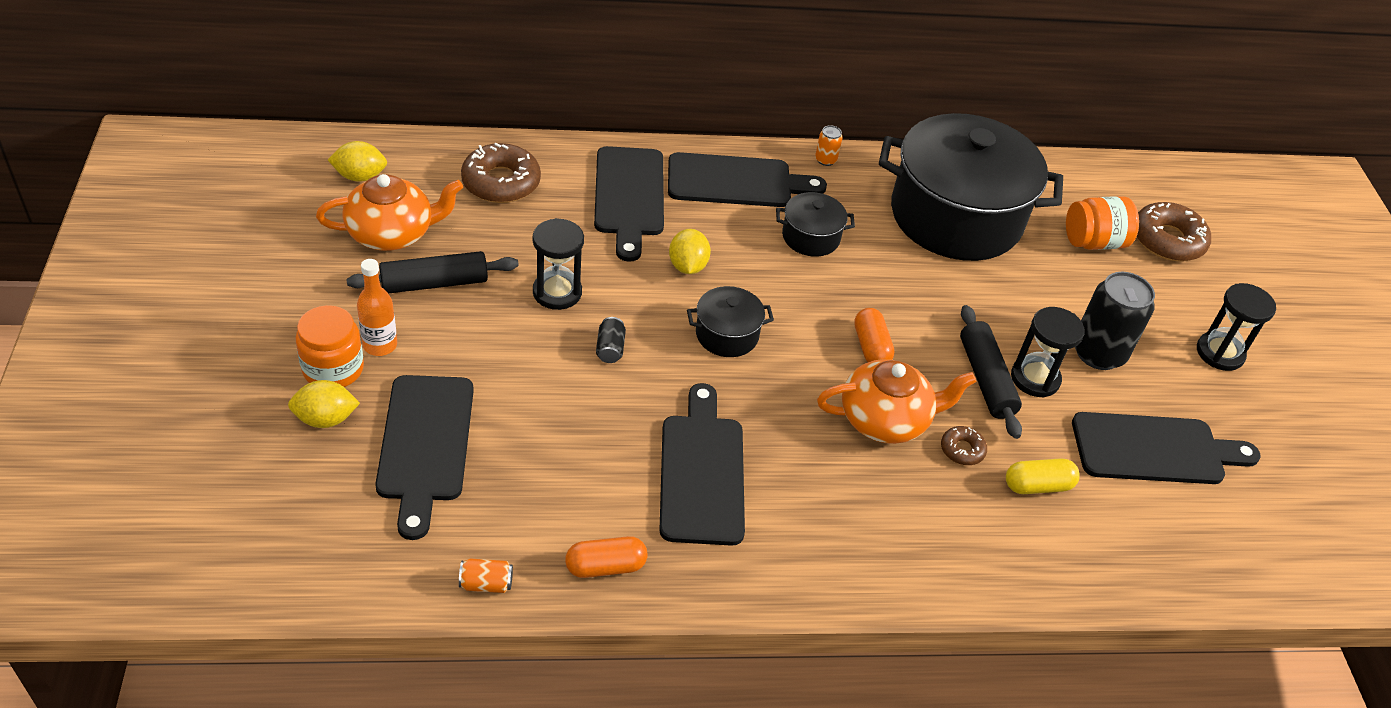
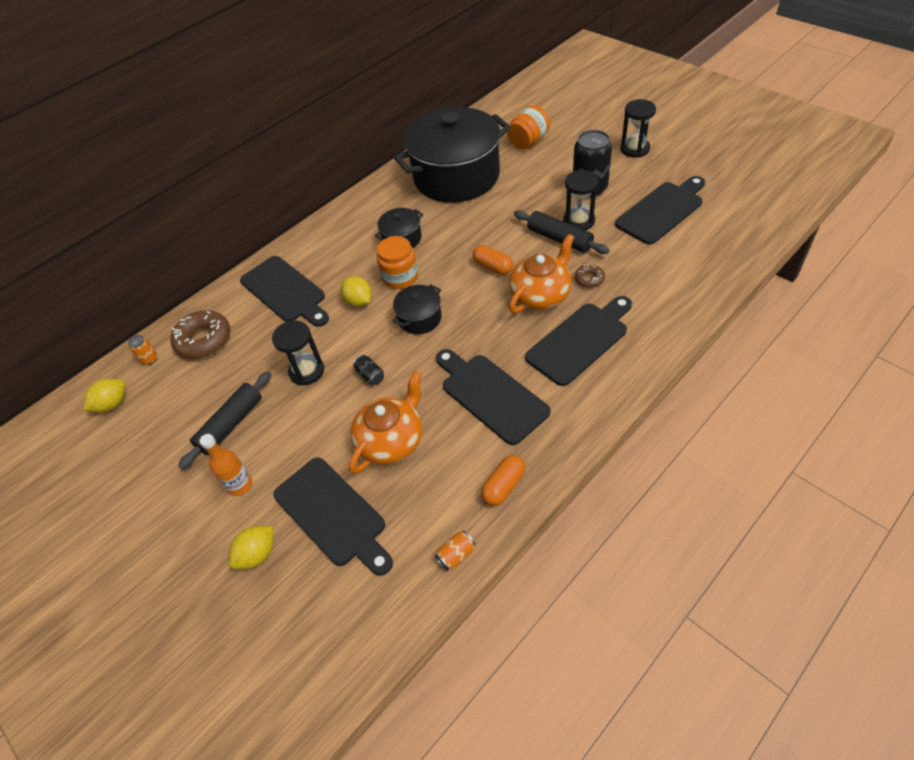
camera: 30 degrees left, 5 degrees up
(333, 369) = (227, 523): orange jar -> orange jar (400, 277)
(392, 233) = (172, 419): orange teapot -> orange teapot (391, 440)
(736, 181) = (332, 241): black cutting board -> black cutting board (580, 340)
(825, 160) = (364, 196): orange can -> orange can (149, 359)
(1037, 485) = (638, 267): yellow capsule -> none
(1167, 240) = (556, 117): brown donut -> none

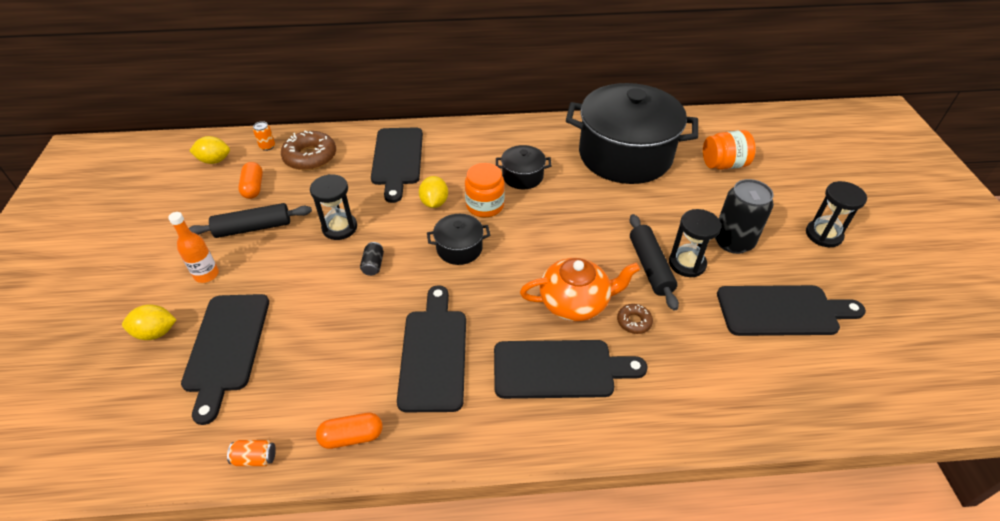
camera: 35 degrees right, 5 degrees down
(391, 440) = (326, 326): orange teapot -> none
(493, 267) = (564, 249): orange capsule -> orange capsule (253, 187)

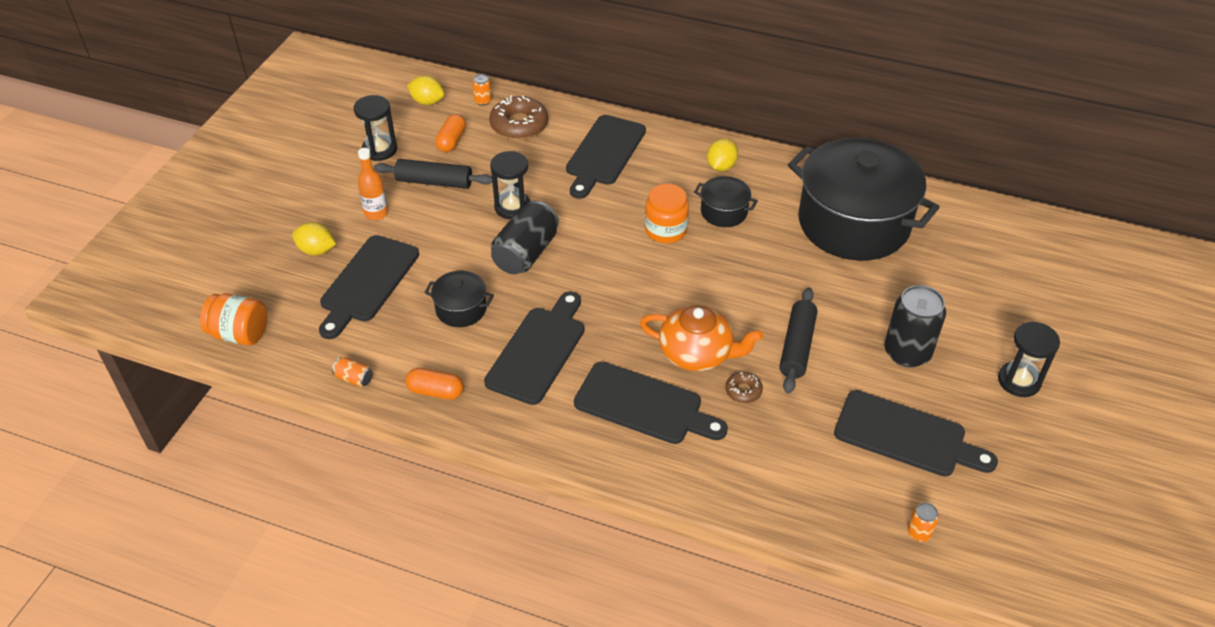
camera: 25 degrees right, 0 degrees up
(373, 265) = (526, 253): black can -> black can, size x2.23
(434, 203) = (616, 211): yellow lemon -> yellow lemon (721, 166)
(459, 248) = (615, 264): black pot -> black pot (461, 309)
(687, 263) = (838, 357): black hourglass -> black hourglass (379, 150)
(723, 164) = (963, 269): orange jar -> orange jar (239, 334)
(854, 394) = (919, 532): none -> orange can

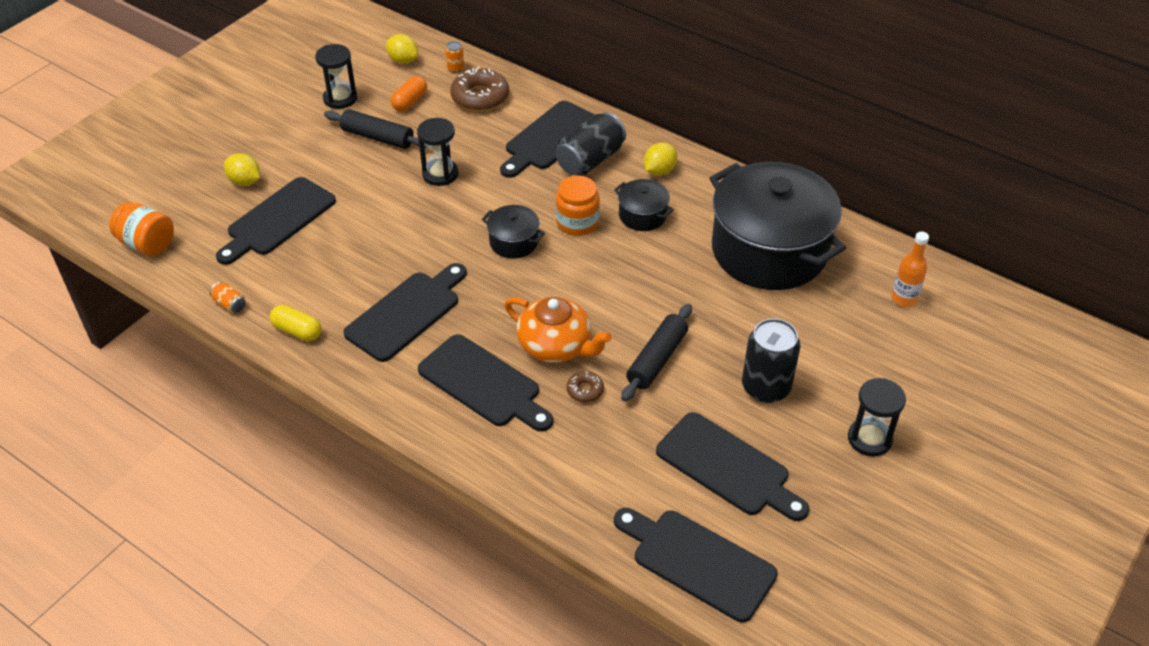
camera: 15 degrees right, 0 degrees up
(376, 213) = (312, 157): orange bottle -> orange bottle (904, 298)
(436, 391) = (297, 331): orange capsule -> yellow capsule
(461, 309) = (352, 260): black pot -> black pot (514, 242)
(526, 253) = (434, 220): black can -> black can (590, 160)
(919, 532) = (697, 562): orange can -> black cutting board

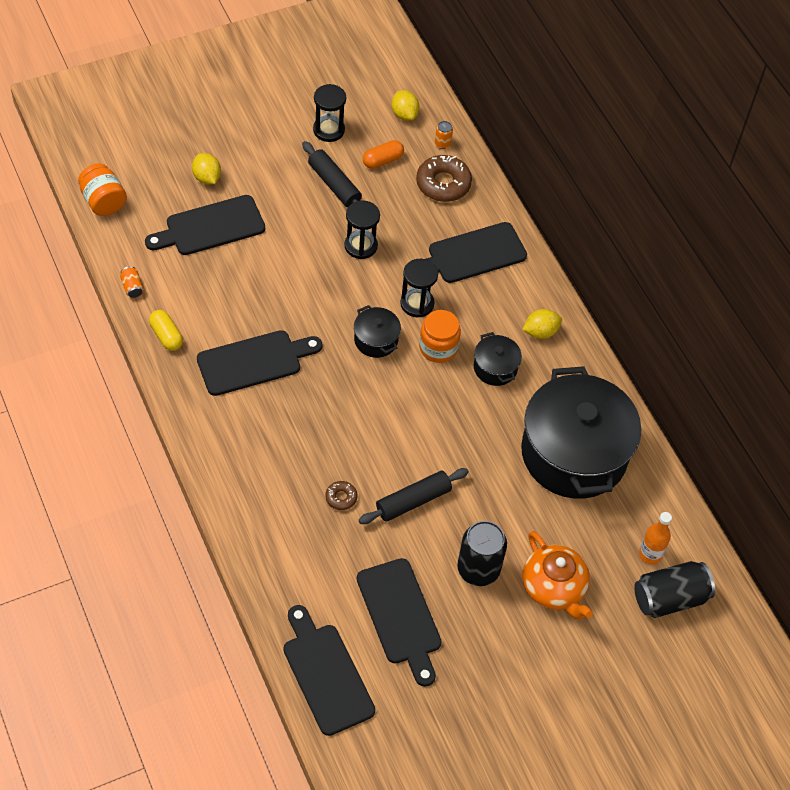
camera: 25 degrees right, 10 degrees up
(483, 383) = (271, 452): black cutting board -> none
(556, 346) = (345, 449): orange teapot -> orange teapot (554, 588)
(590, 160) = (491, 293): black can -> black can (670, 598)
(869, 439) = (524, 653): black hourglass -> black hourglass (417, 303)

